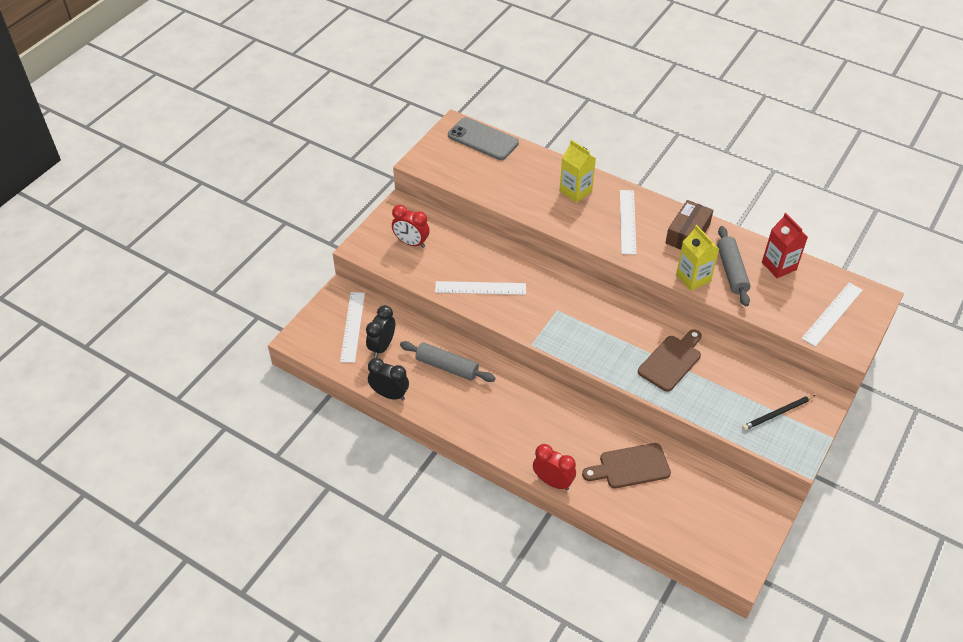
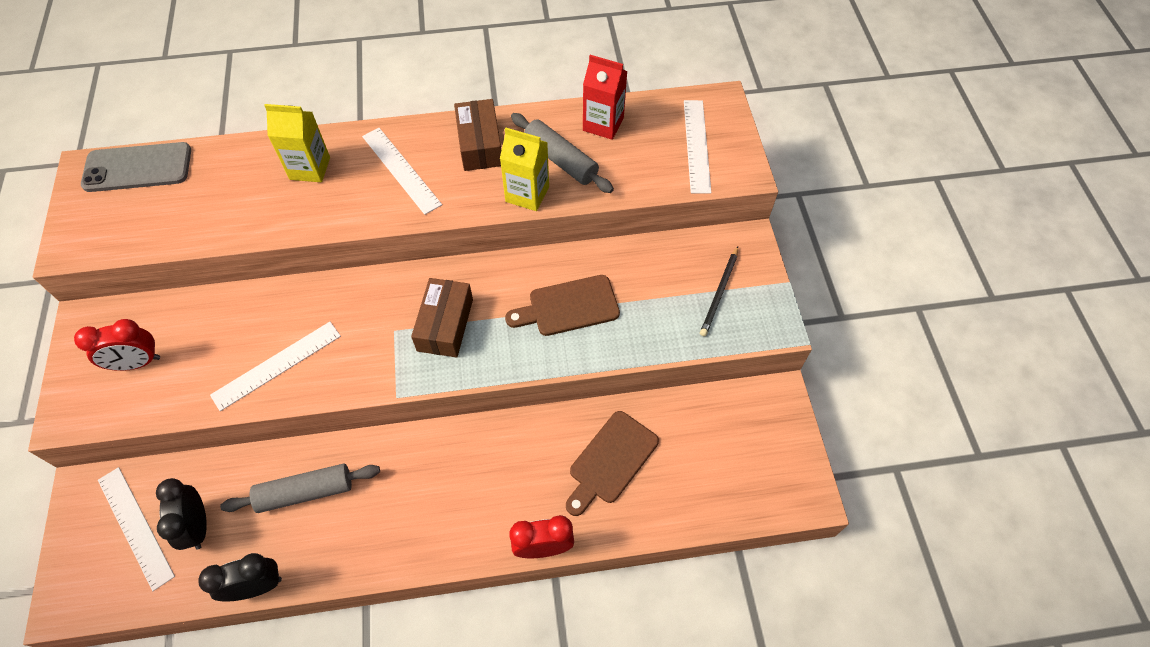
camera: 40 degrees left, 10 degrees up
(588, 325) = (445, 325): none -> brown box
(671, 361) = (569, 307): brown cutting board -> brown cutting board turned 105 degrees counterclockwise

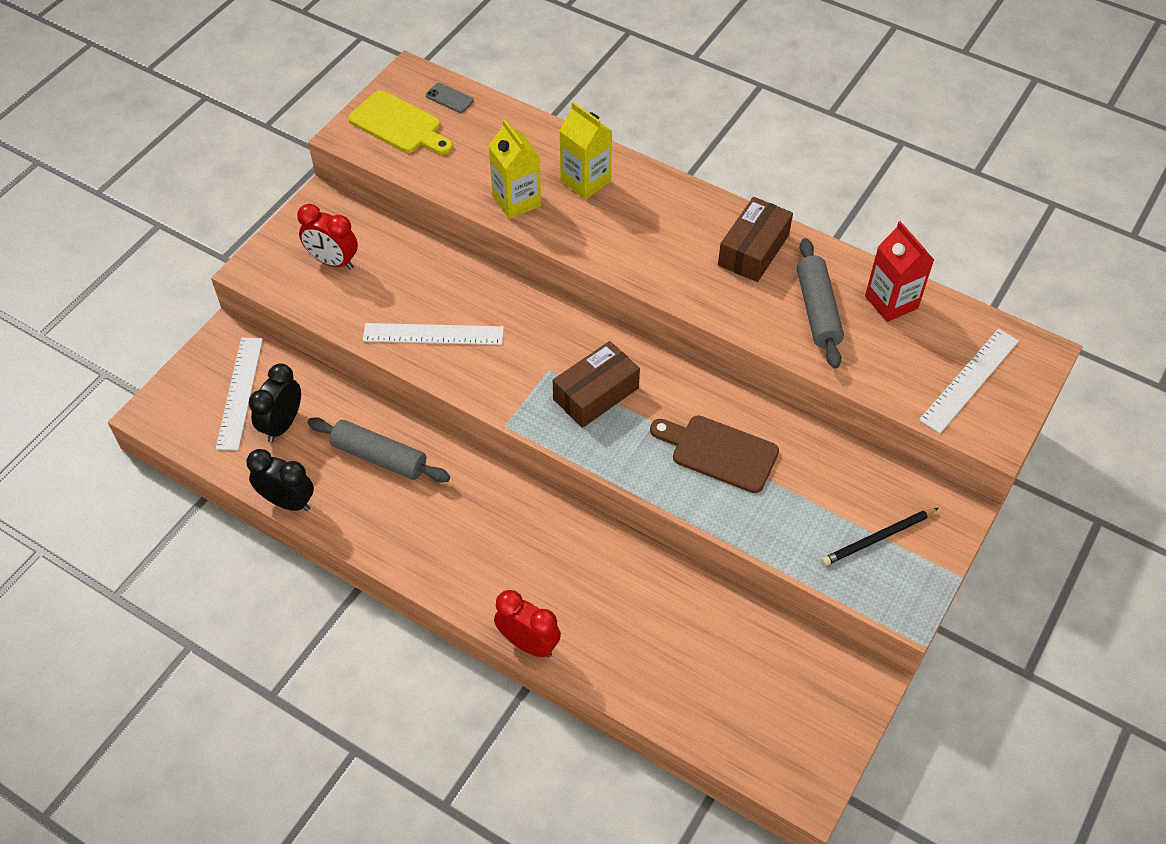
camera: 40 degrees right, 5 degrees down
(109, 214) = (399, 124): none -> yellow cutting board
(138, 168) = (449, 98): grey phone -> grey phone, size x0.45
(401, 170) = (662, 230): white ruler -> none
(527, 194) = (757, 321): yellow carton -> yellow carton (516, 201)
(611, 461) = (650, 619): brown cutting board -> none

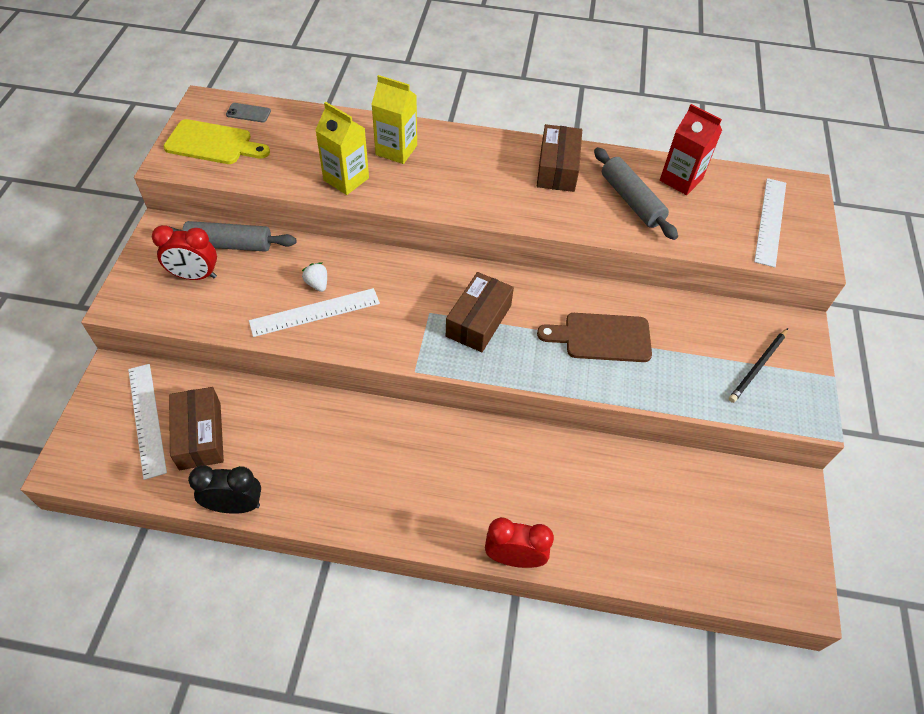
camera: 25 degrees left, 0 degrees up
(282, 424) = (200, 435): black clock -> brown box
(379, 457) = (304, 435): grey rolling pin -> grey rolling pin (229, 244)
(448, 305) = (317, 284): none -> white strawberry

